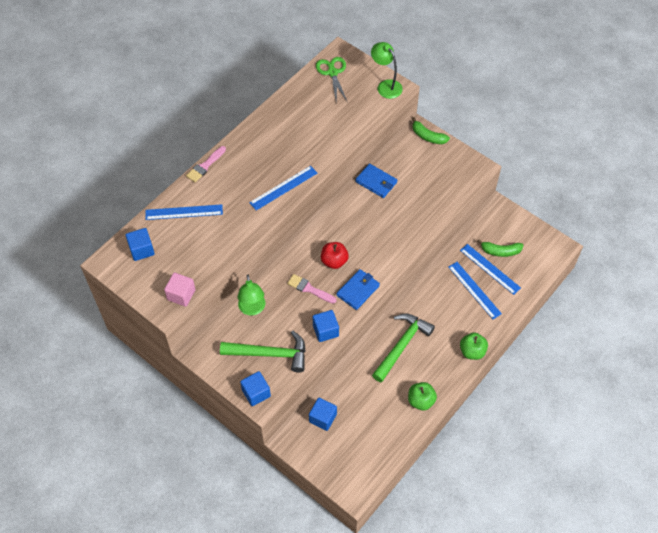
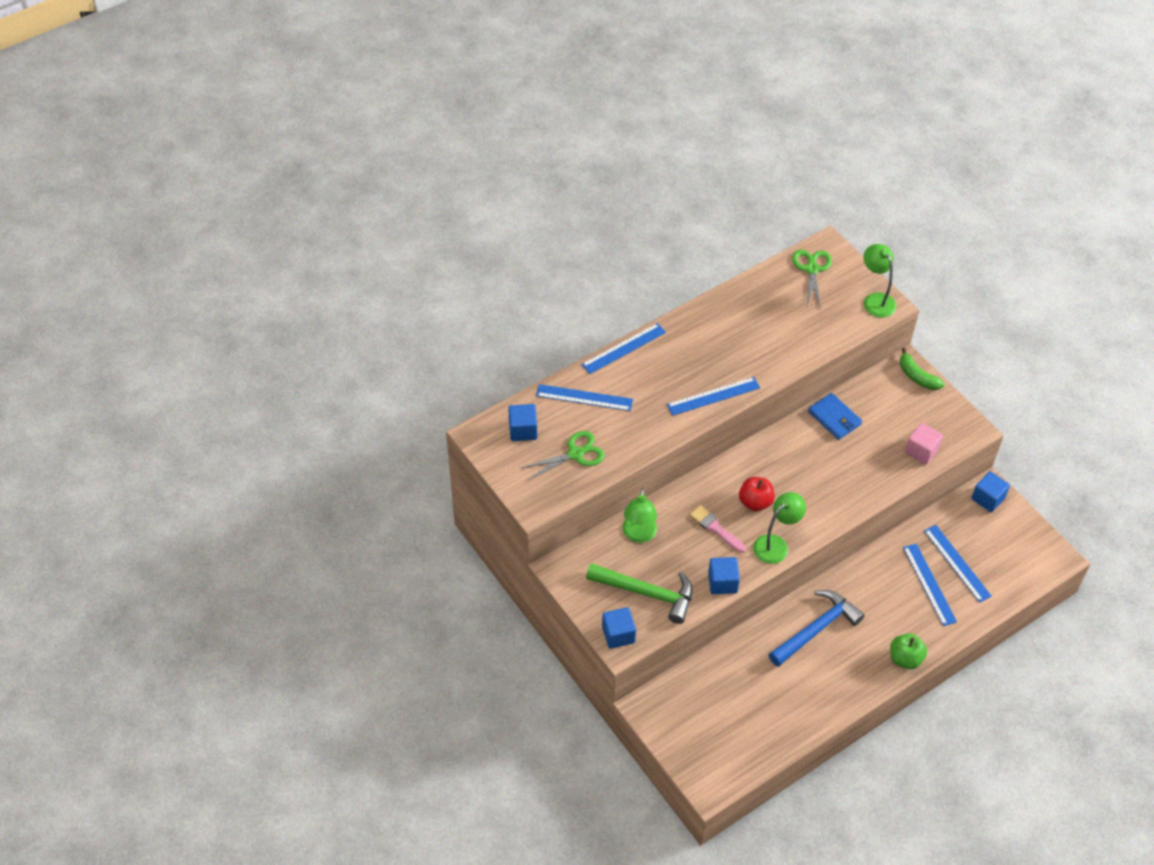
camera: 15 degrees right, 5 degrees down
(181, 295) = (557, 493): pink cube -> pink cube (921, 451)
(188, 259) = (575, 454): none -> green scissors
(205, 166) = (623, 348): pink brush -> blue ruler
(323, 418) = (693, 691): blue cube -> blue cube (987, 498)
(358, 290) = (776, 544): blue wallet -> green lamp
(402, 345) = (816, 629): green hammer -> blue hammer
(421, 401) = (822, 701): green apple -> none
(500, 251) = (977, 544): green banana -> none

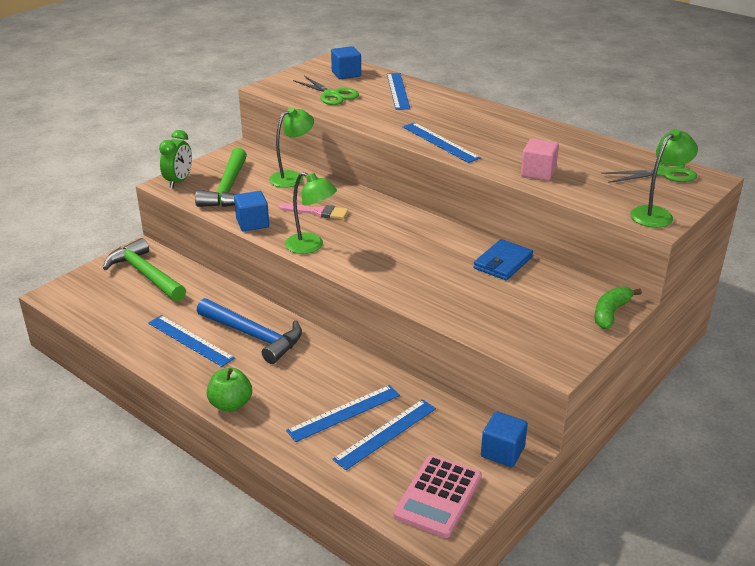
camera: 75 degrees right, 20 degrees down
(618, 634) = (179, 181): blue cube -> green clock
(623, 348) = (468, 99): blue ruler -> blue ruler (190, 340)
(639, 535) = (292, 177): green lamp -> green lamp turned 150 degrees clockwise
(693, 706) = (145, 274): none -> green hammer
(715, 528) = (317, 212): pink brush -> pink brush turned 75 degrees clockwise
(755, 502) = (360, 229): red apple -> none
(921, 451) = (495, 327): pink cube -> pink cube (538, 172)
(1024, 548) = (438, 496): none -> pink calculator

